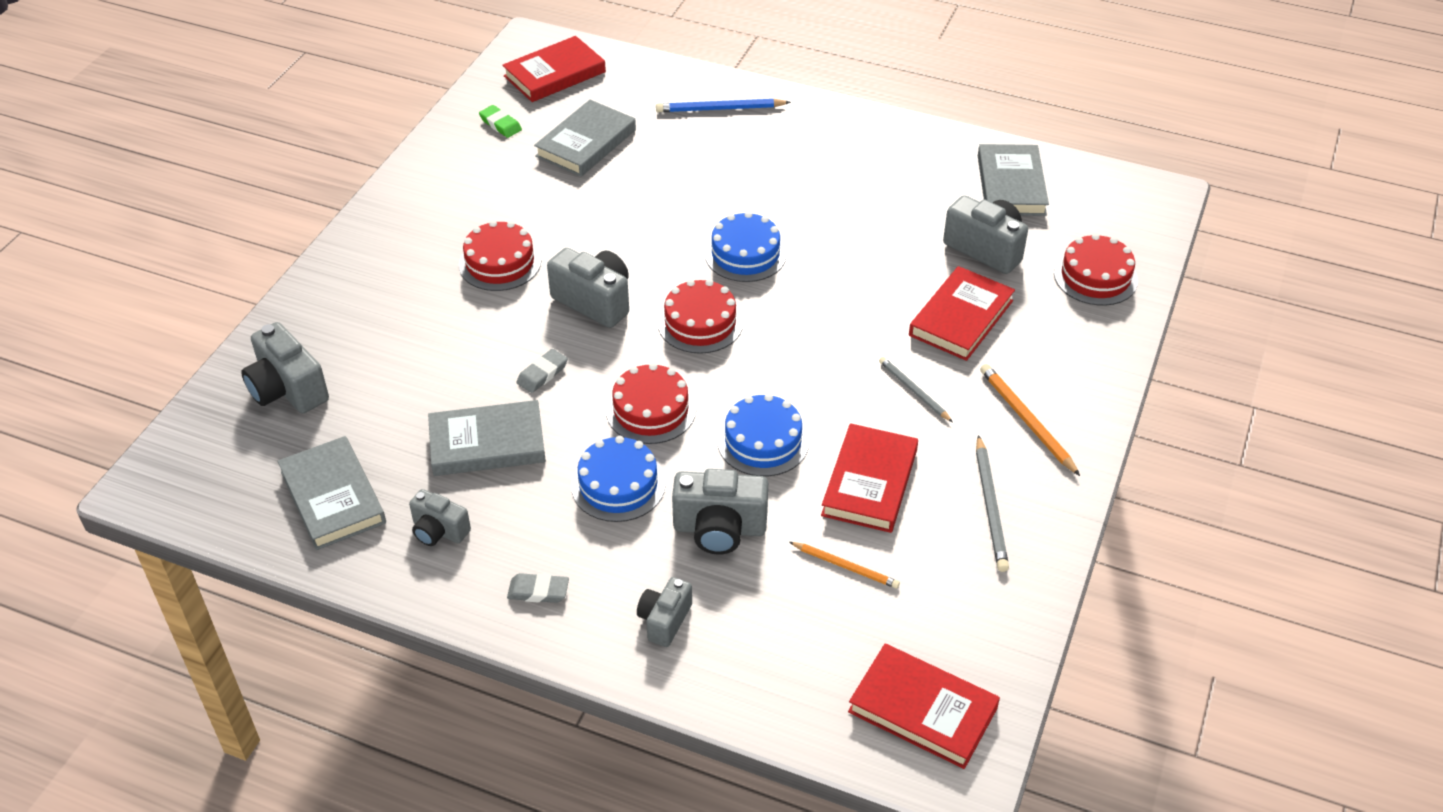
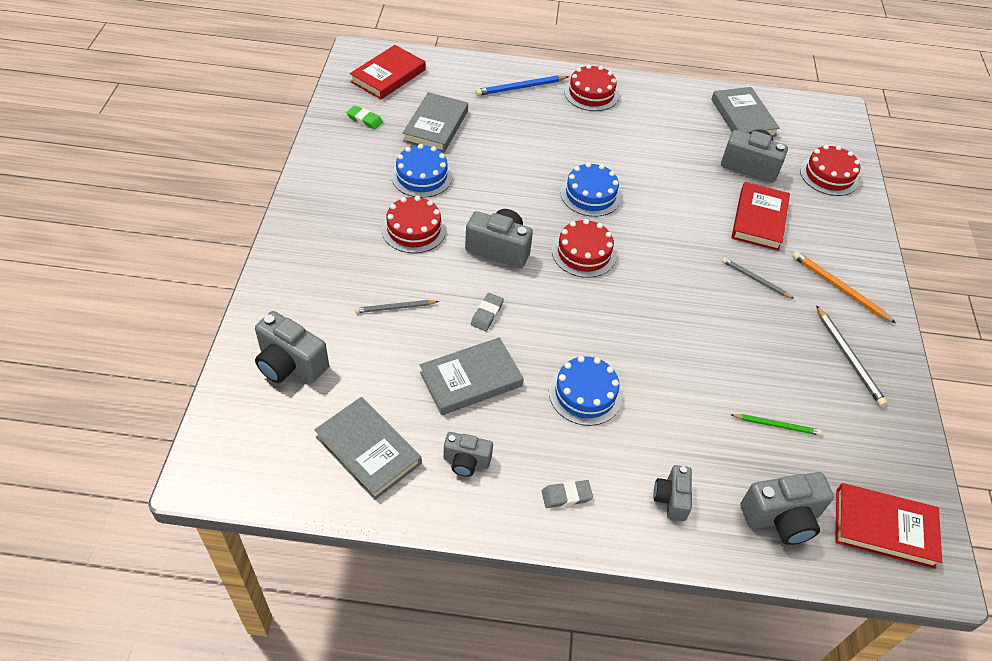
camera: 20 degrees left, 5 degrees up
(435, 349) = (395, 308): none -> grey pencil
(651, 410) = (580, 328): red cake -> red cake (591, 93)
(719, 529) = (675, 414): grey camera -> grey camera (781, 518)
(763, 441) = (672, 338): blue cake -> blue cake (421, 176)
(845, 566) = (776, 425): orange pencil -> green pencil
(870, 482) = (760, 356): red book -> none

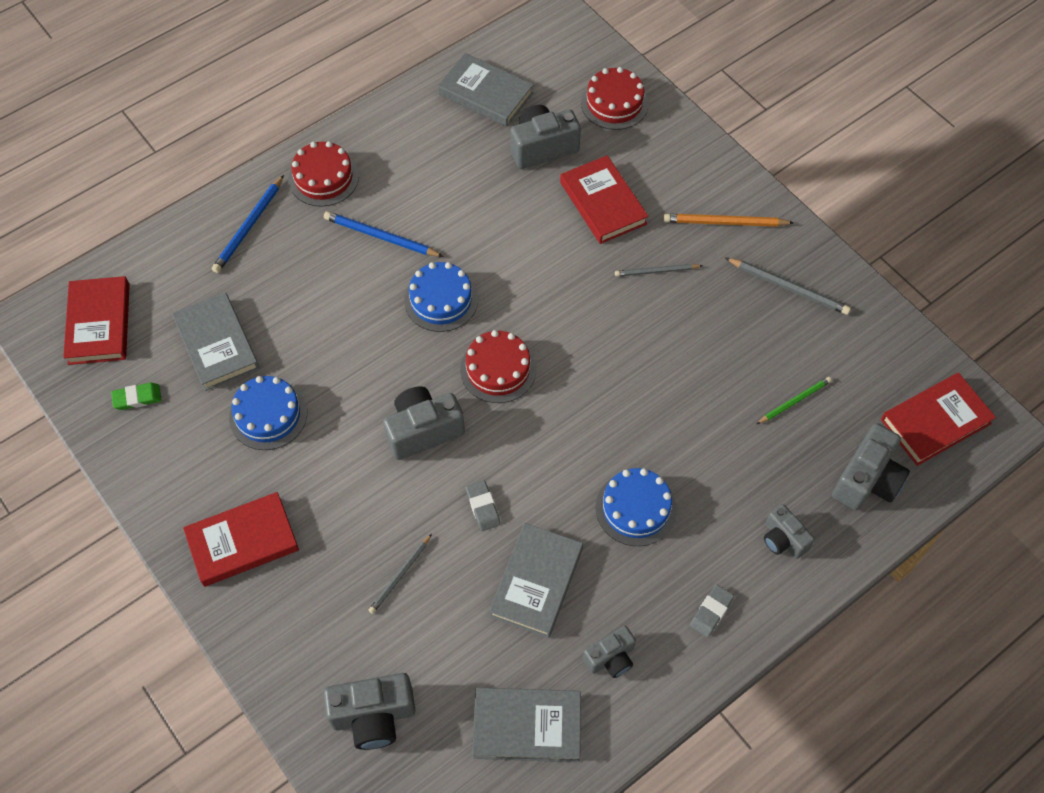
camera: 40 degrees left, 10 degrees up
(332, 222) = (242, 542): none -> red book
(414, 229) = (326, 480): red cake -> none
(591, 141) = (381, 237): none -> blue pencil

